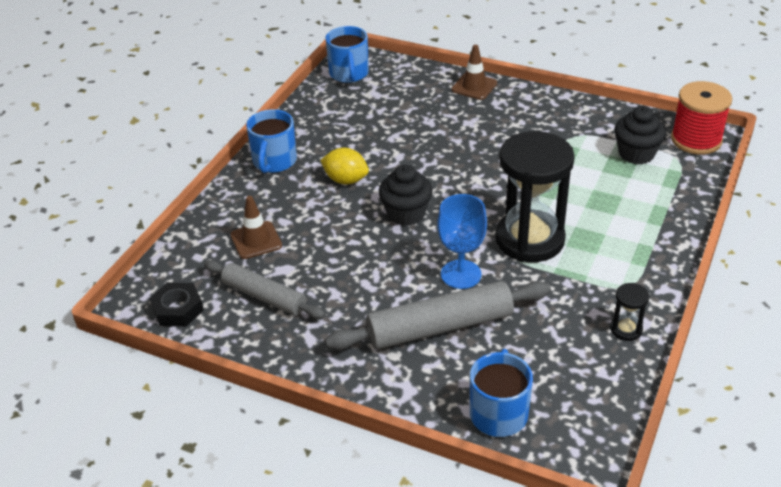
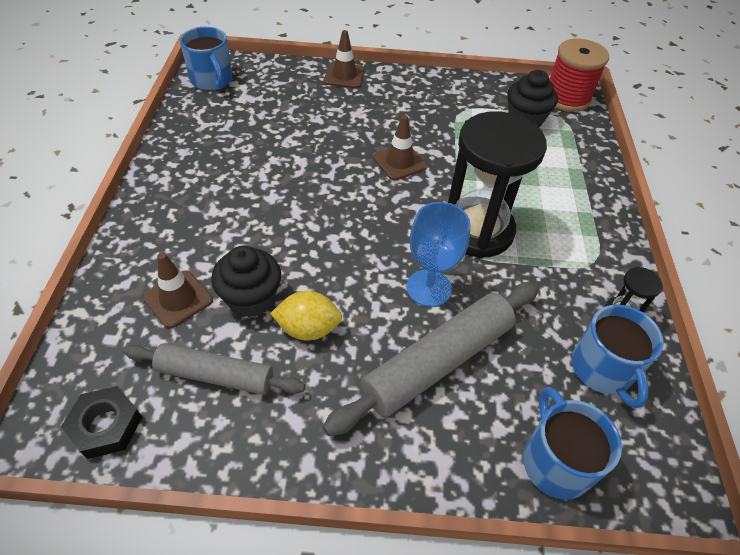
camera: 25 degrees left, 10 degrees up
(274, 161) = (165, 193): blue mug -> blue mug (602, 369)
(346, 180) = (256, 200): yellow lemon -> yellow lemon (308, 329)
(406, 214) = (338, 227): black cupcake -> black cupcake (251, 298)
(488, 171) = (399, 162): none -> brown traffic cone

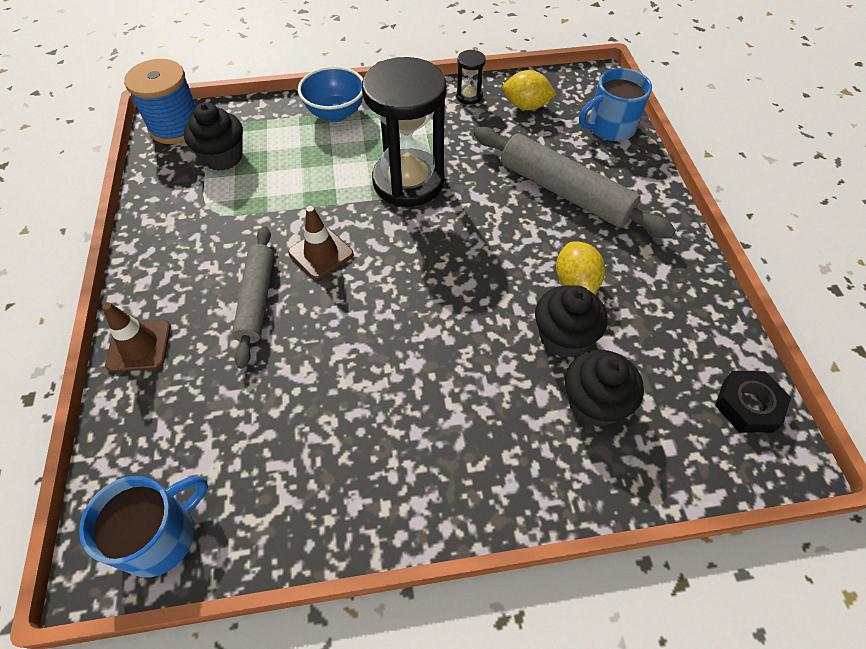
camera: 100 degrees left, 5 degrees up
(178, 299) = (594, 403): brown traffic cone -> black cupcake
(215, 375) = (656, 338): grey rolling pin -> grey rolling pin (257, 299)
(428, 288) = (492, 207): blue goblet -> none
(567, 98) = (176, 127): red spool -> blue spool
(586, 194) = (335, 113): none -> blue bowl
(602, 369) = (526, 106): blue mug -> yellow lemon

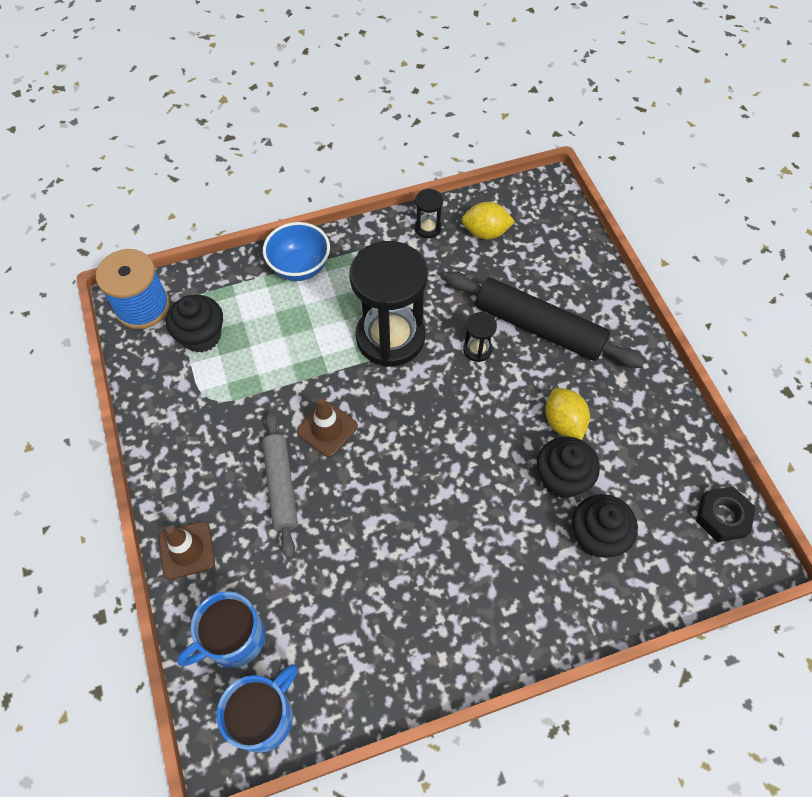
camera: 10 degrees left, 5 degrees up
(496, 203) = (477, 349): none -> black hourglass
(564, 192) = (539, 327): grey rolling pin -> black rolling pin
(610, 127) = (570, 247): blue mug -> blue mug (234, 638)

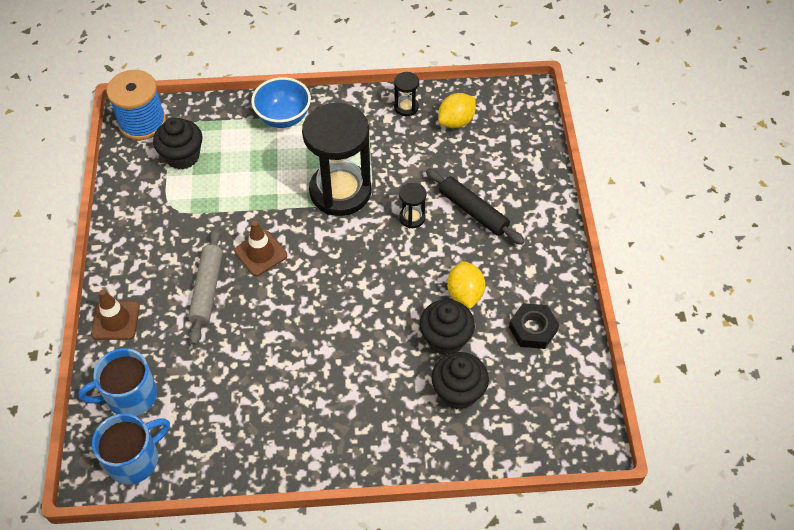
camera: 15 degrees right, 5 degrees down
(485, 232) = (456, 121): yellow lemon -> yellow lemon turned 60 degrees counterclockwise
(539, 327) = (473, 211): black rolling pin -> black rolling pin, size x0.66
(722, 516) = (575, 403): black nut -> black nut (533, 329)

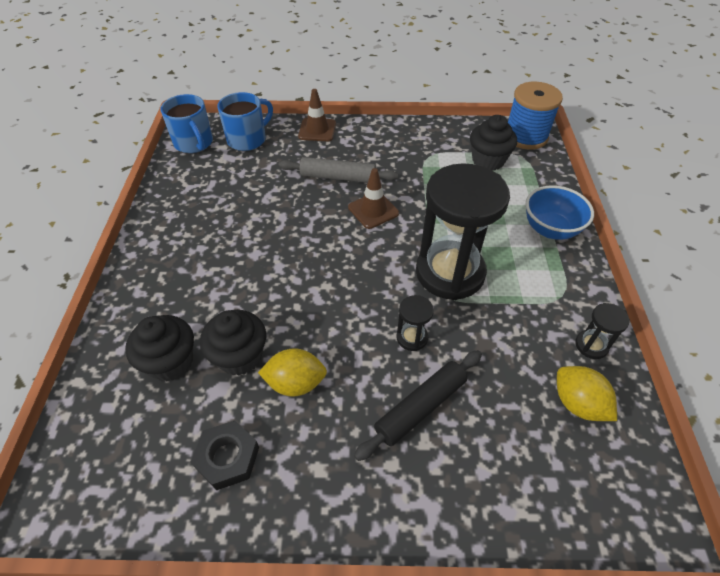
camera: 95 degrees right, 5 degrees down
(130, 396) = (247, 139): blue mug -> blue mug turned 60 degrees clockwise

